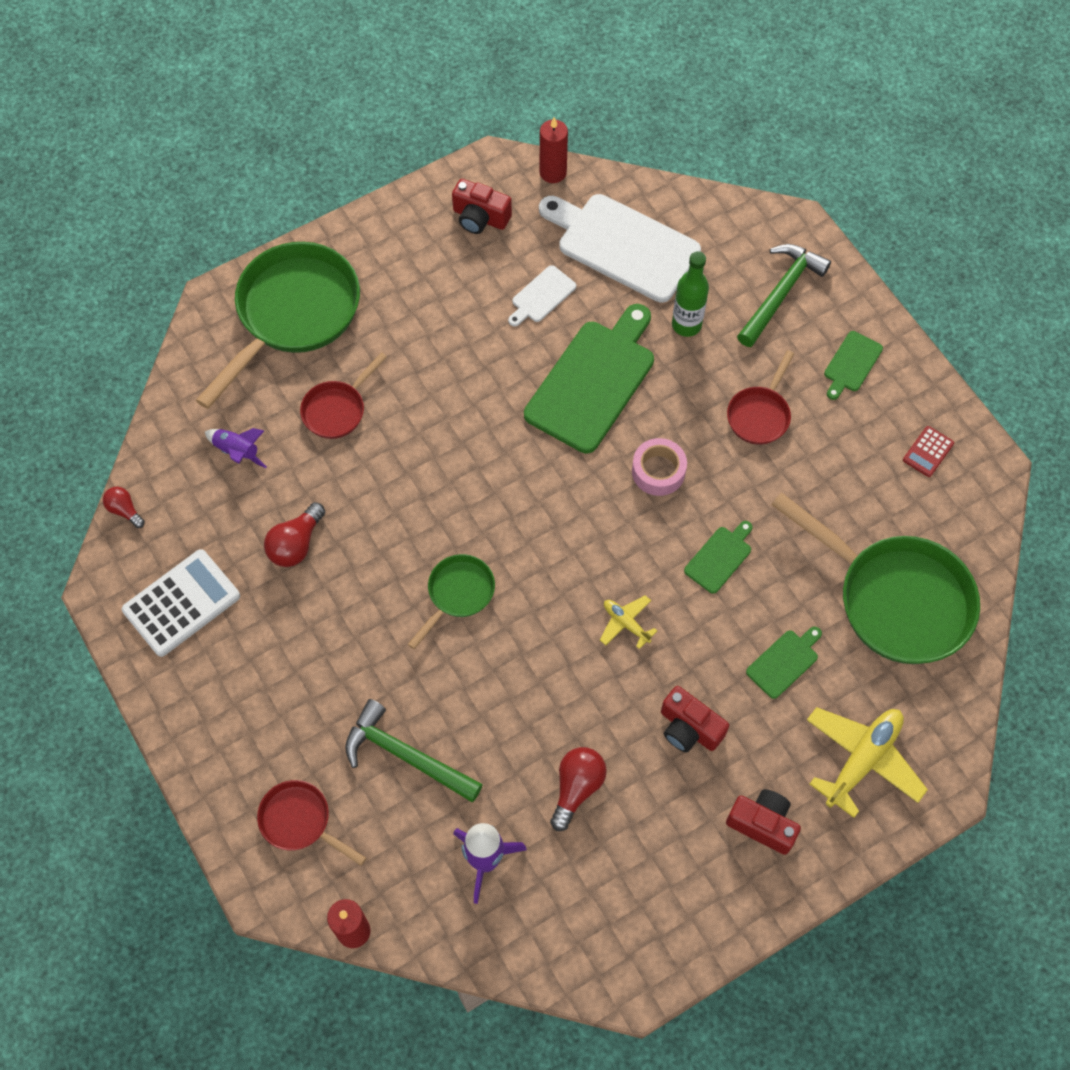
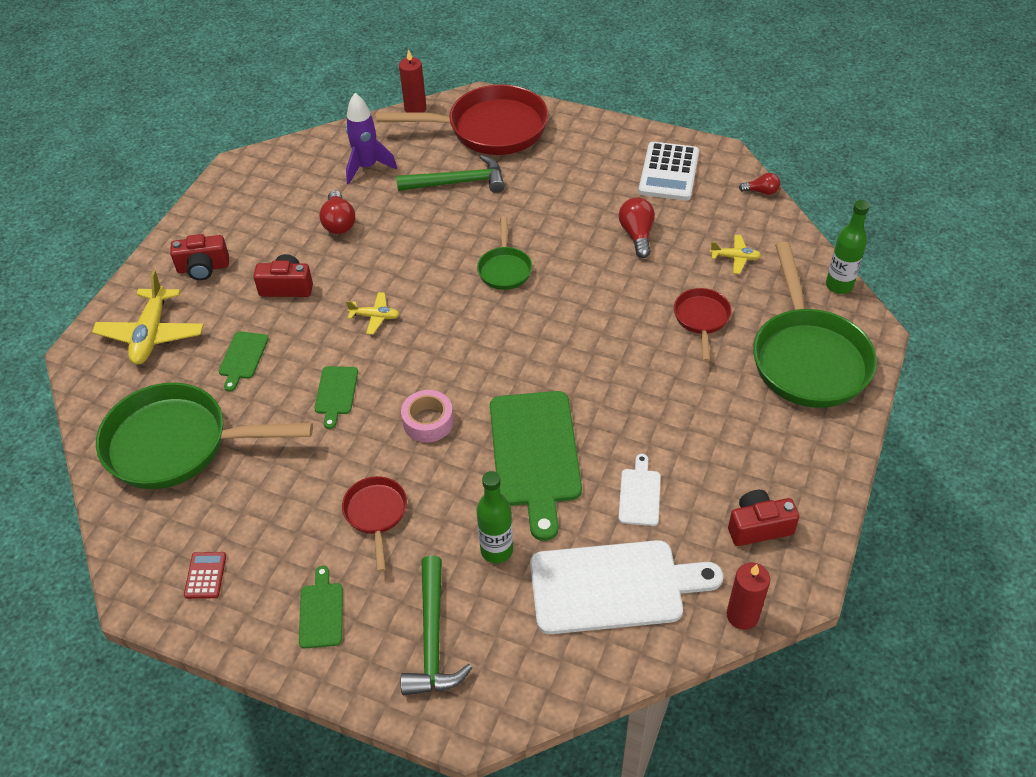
camera: 145 degrees right, 15 degrees down
(185, 360) = (839, 285): none -> green bottle
(237, 451) = (735, 258): purple rocket -> yellow plane
(300, 821) = (489, 129): red pan -> red pan, size x2.02

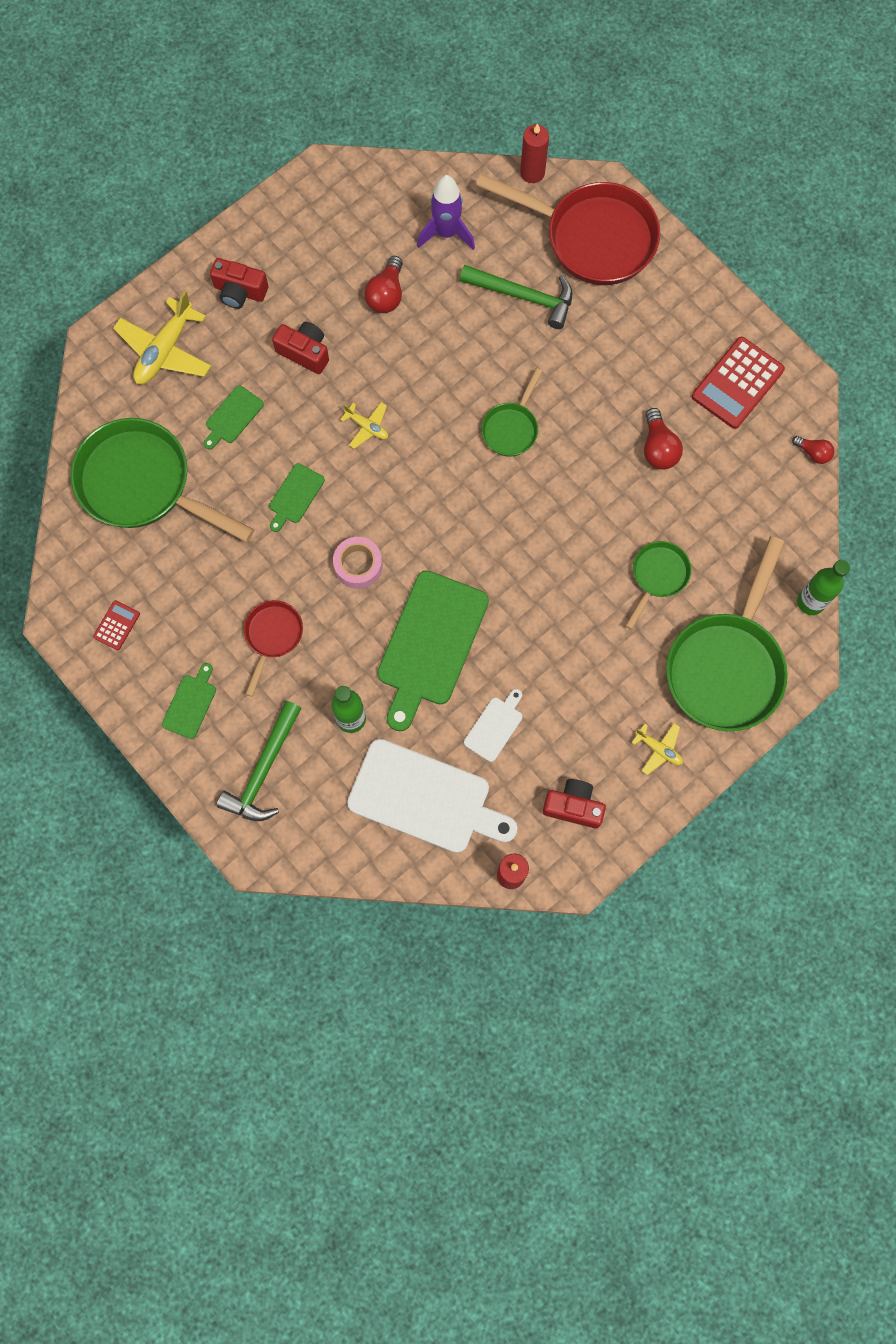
camera: 25 degrees right, 25 degrees up
(637, 235) = (658, 448): red light bulb -> red light bulb turned 150 degrees clockwise
(669, 172) = (737, 383): white calculator -> red calculator
(701, 319) = (657, 576): red pan -> green pan
(735, 258) = (734, 521): yellow plane -> yellow plane (658, 749)

